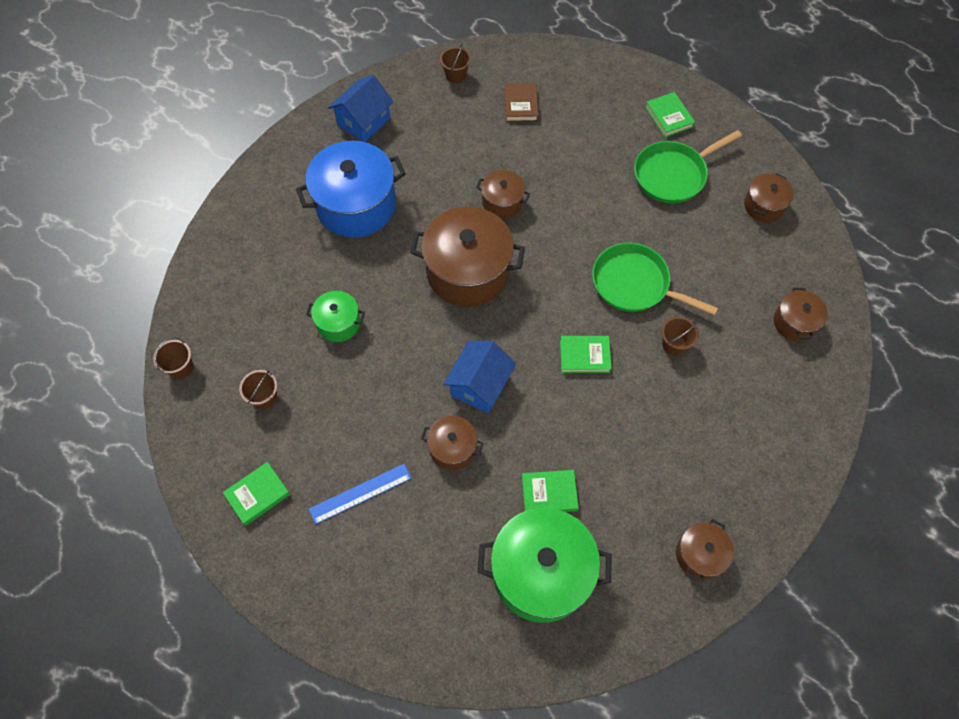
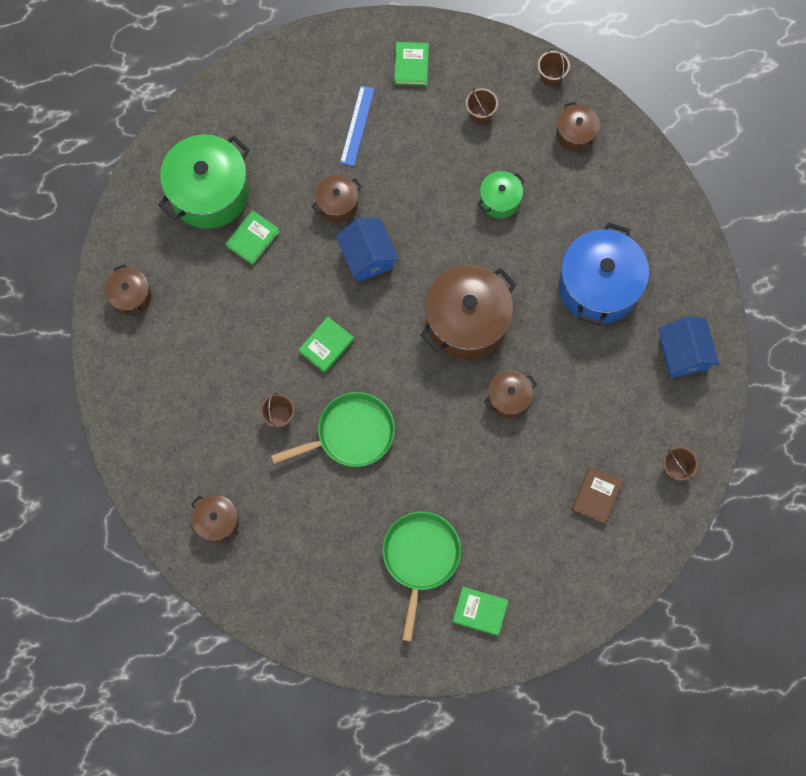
camera: 130 degrees right, 10 degrees up
(521, 105) = (596, 496): brown book -> brown book turned 75 degrees clockwise
(764, 206) = (329, 603): brown pot -> brown pot (575, 134)

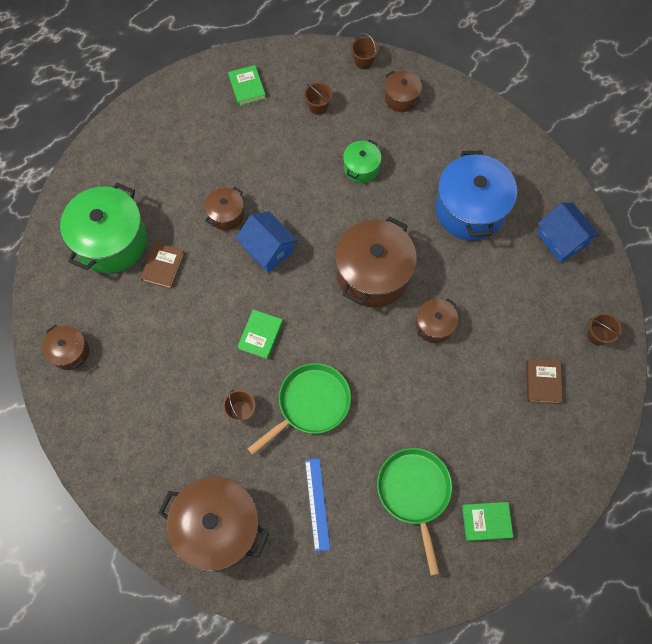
camera: 20 degrees left, 5 degrees down
(217, 521) = (218, 527): brown pot -> brown pot, size x1.97
(253, 239) = (163, 267): green book -> brown book
(357, 125) = (220, 147): blue ruler -> blue ruler (317, 504)

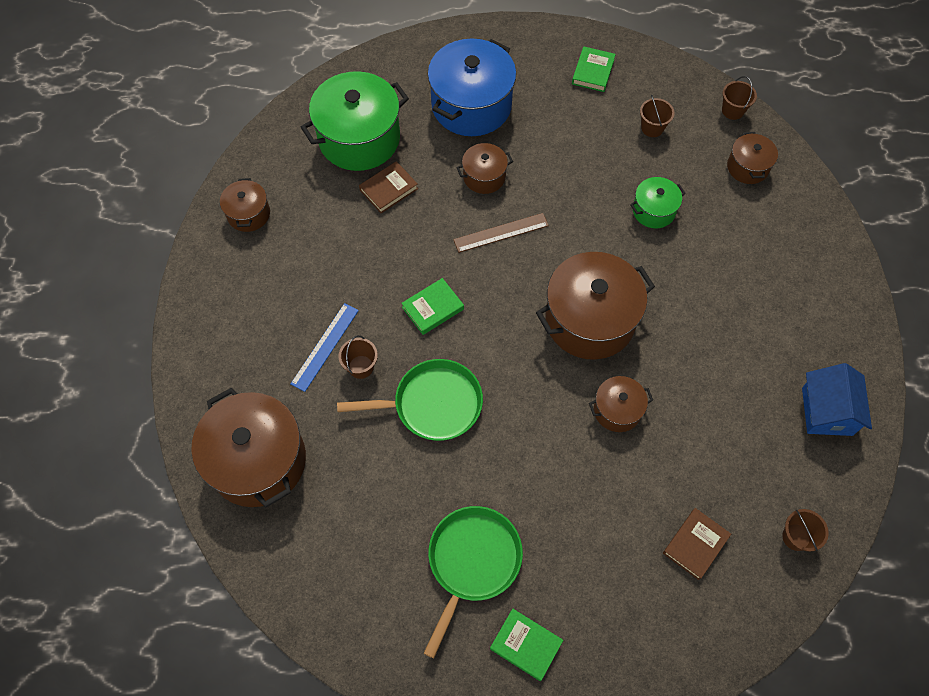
camera: 35 degrees right, 5 degrees down
(268, 249) = (501, 232): blue house -> brown ruler
(317, 504) = (366, 504): blue ruler -> blue ruler (325, 346)
(470, 209) = (743, 318): blue pot -> blue pot (471, 105)

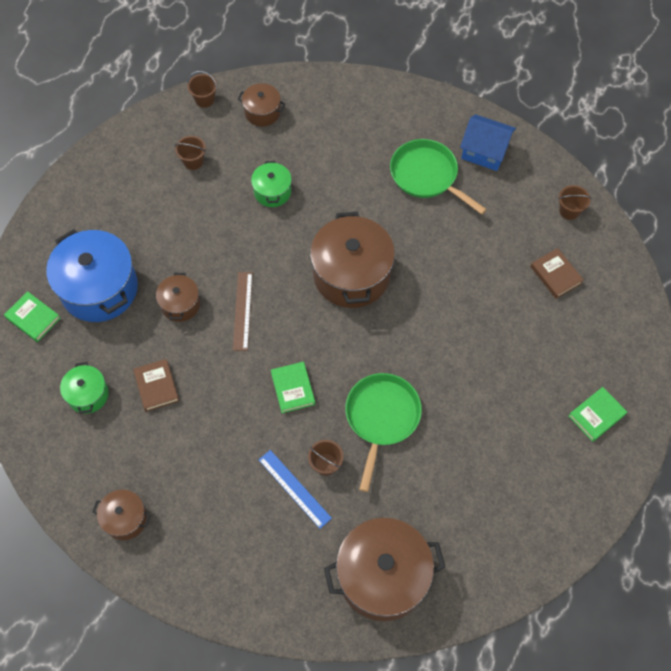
camera: 70 degrees left, 0 degrees up
(359, 138) = (88, 394): green pot -> green pot, size x0.51
(472, 562) = (523, 431): green pan -> green pan (427, 176)
(593, 72) = (113, 181): green book -> green book (33, 318)
(617, 410) = (435, 285): brown pot -> none

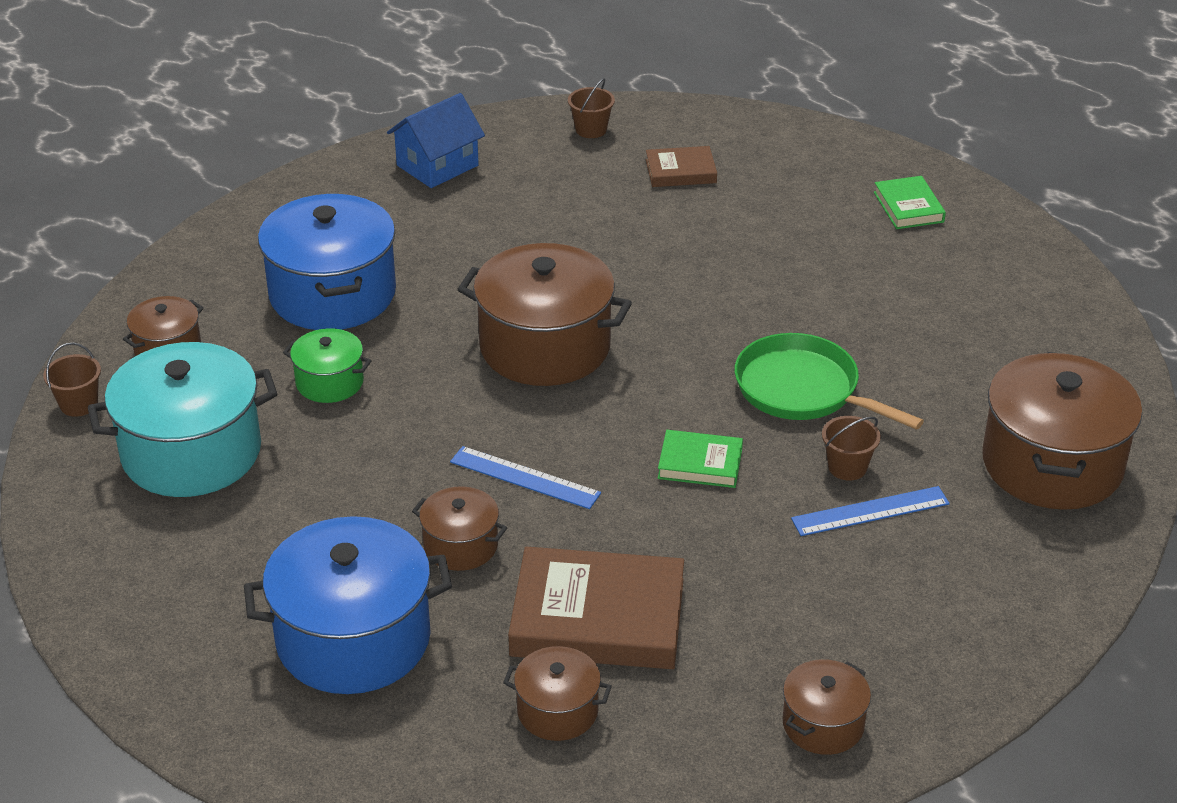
camera: 65 degrees left, 25 degrees down
(33, 318) = (348, 747): green book -> none
(88, 394) = (557, 711): green pot -> brown pot
(156, 386) = (597, 617): brown book -> brown book, size x1.92
(193, 161) = (191, 452): brown bucket -> turquoise pot
(242, 311) = (525, 477): brown ruler -> blue ruler
(342, 159) = (332, 294): none -> blue pot
(427, 176) = (433, 226): green pan -> none

